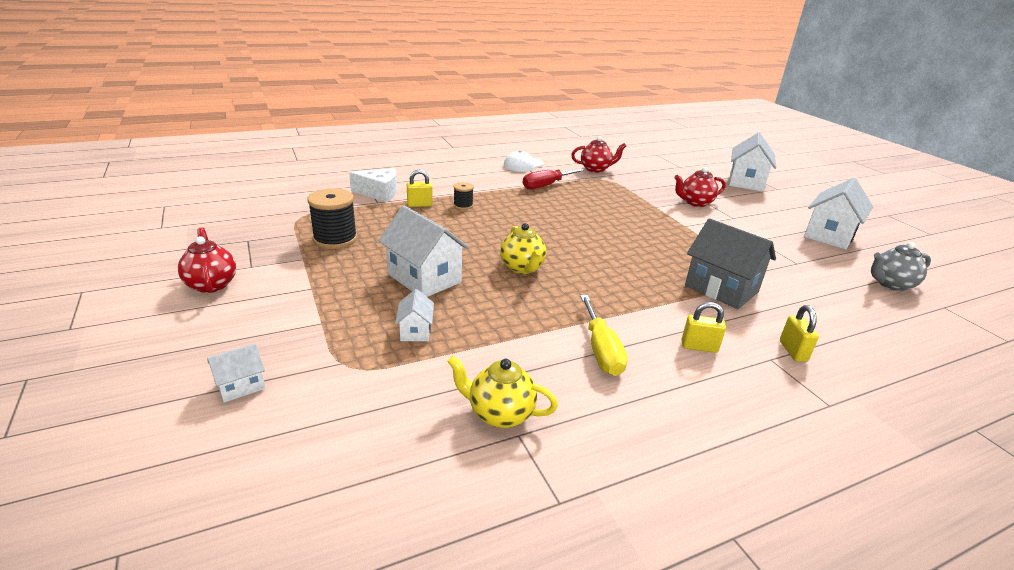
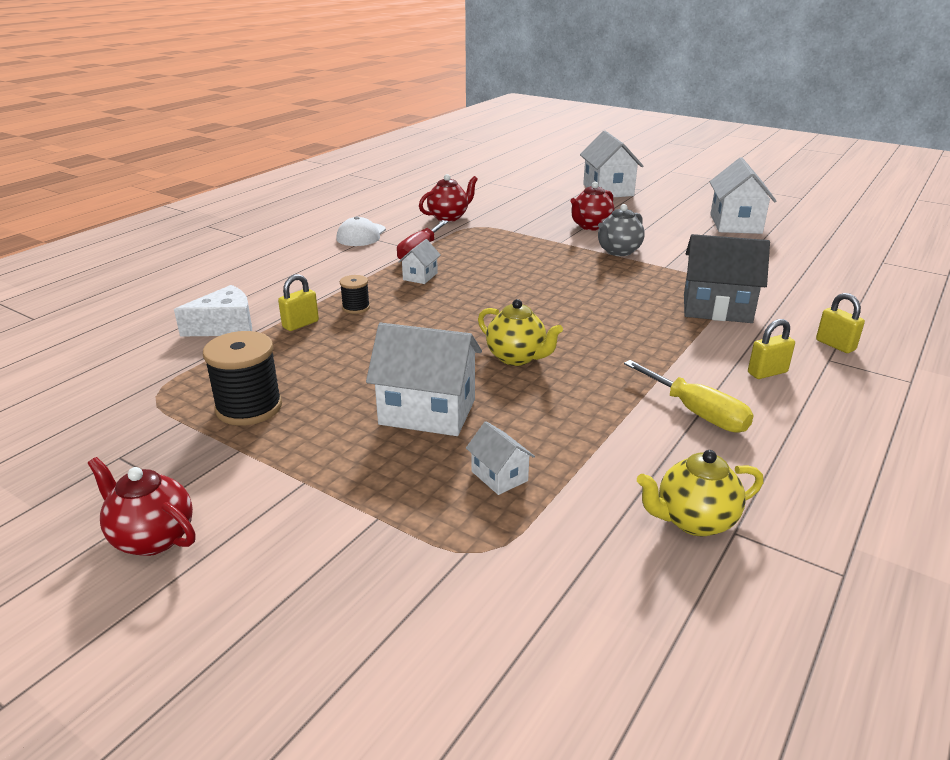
camera: 30 degrees left, 0 degrees up
(241, 386) = (386, 641): white house -> white house (420, 276)
(890, 284) = (828, 255): grey teapot -> grey teapot (618, 251)

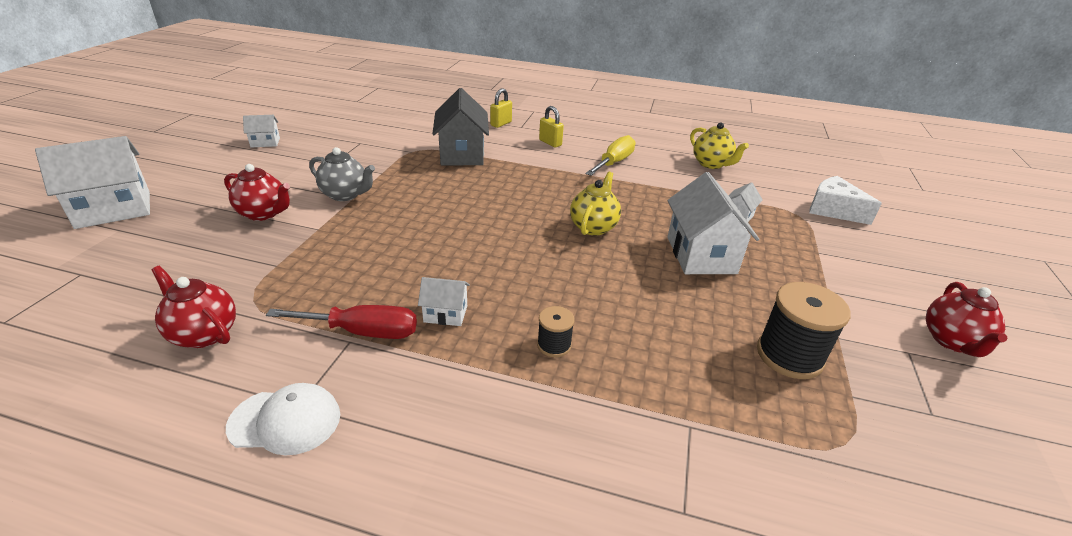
camera: 110 degrees left, 5 degrees up
(225, 326) = (672, 457): white cheese -> white cheese (833, 210)
(300, 324) = (620, 380): yellow padlock -> none
(735, 224) = (265, 142): white house -> white house, size x0.50

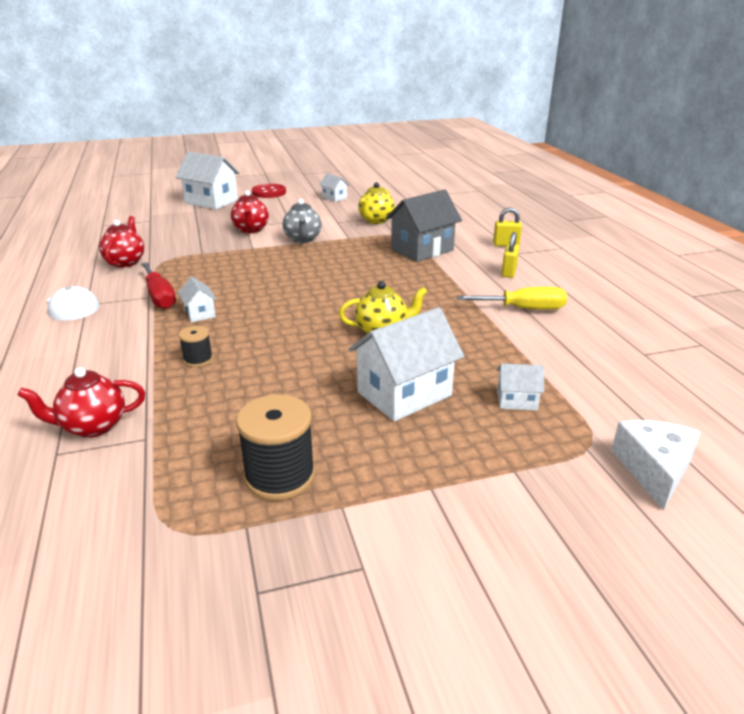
camera: 60 degrees right, 5 degrees down
(168, 167) = (269, 192): none -> red button
(711, 164) = (625, 360): yellow teapot -> yellow teapot (375, 220)
(952, 341) = (424, 609): red teapot -> red teapot (93, 426)

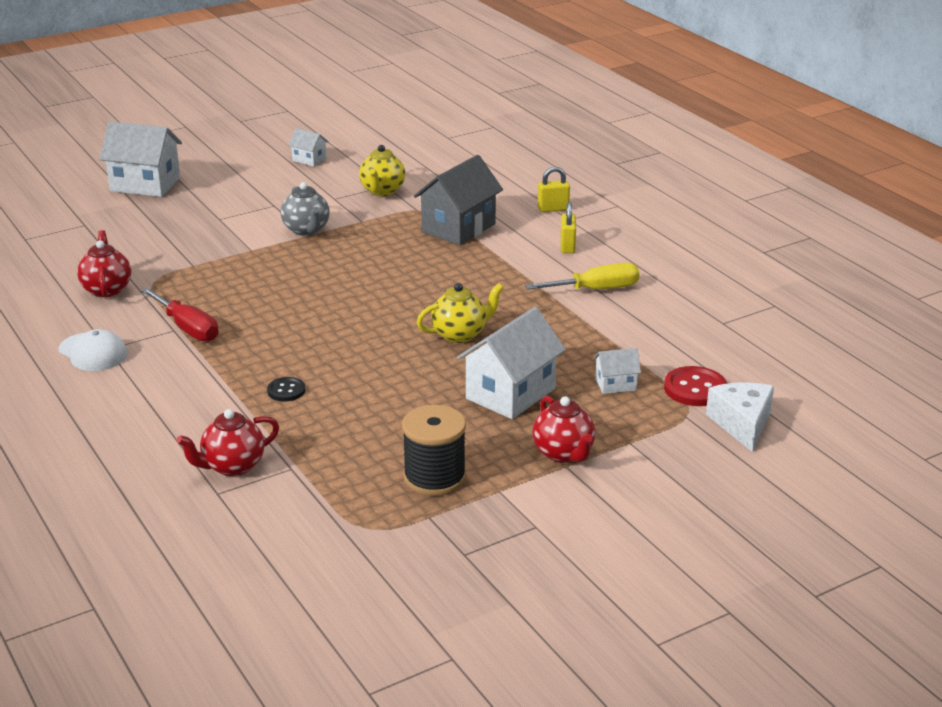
camera: 15 degrees left, 0 degrees up
(198, 359) = (286, 391): black spool -> black button
(200, 313) = (250, 341): white house -> none
(251, 230) = (231, 224): red teapot -> red teapot (563, 454)
(269, 192) = (214, 160): red button -> red button (695, 389)

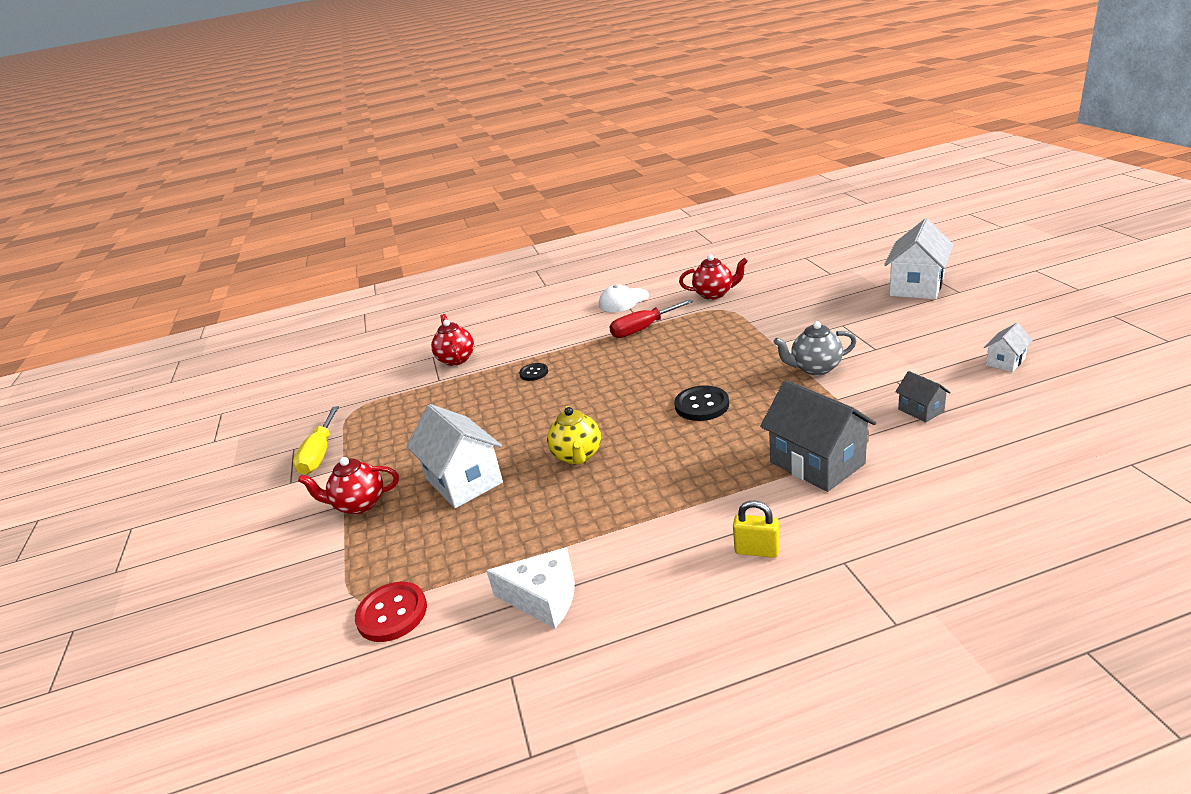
camera: 110 degrees right, 0 degrees up
(369, 279) = (701, 405): none -> black button
(382, 191) = (921, 410): yellow teapot -> grey house
(434, 478) = (382, 437): black spool -> none
(553, 209) = (878, 549): yellow padlock -> none
(596, 289) = (635, 563): yellow screwdriver -> yellow screwdriver (319, 454)
(615, 384) = (437, 551): white house -> none
(742, 424) = (309, 640): white cheese -> white cheese (544, 598)

